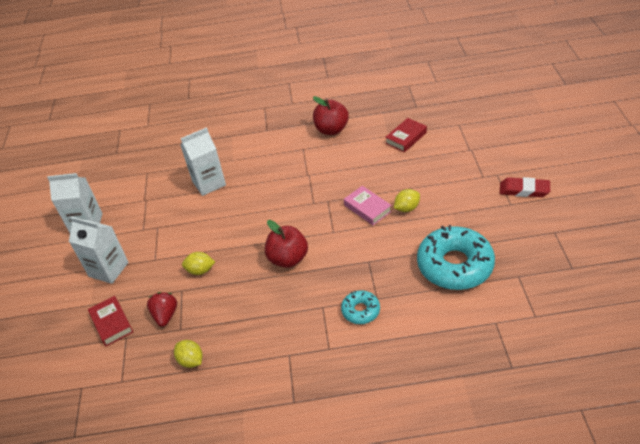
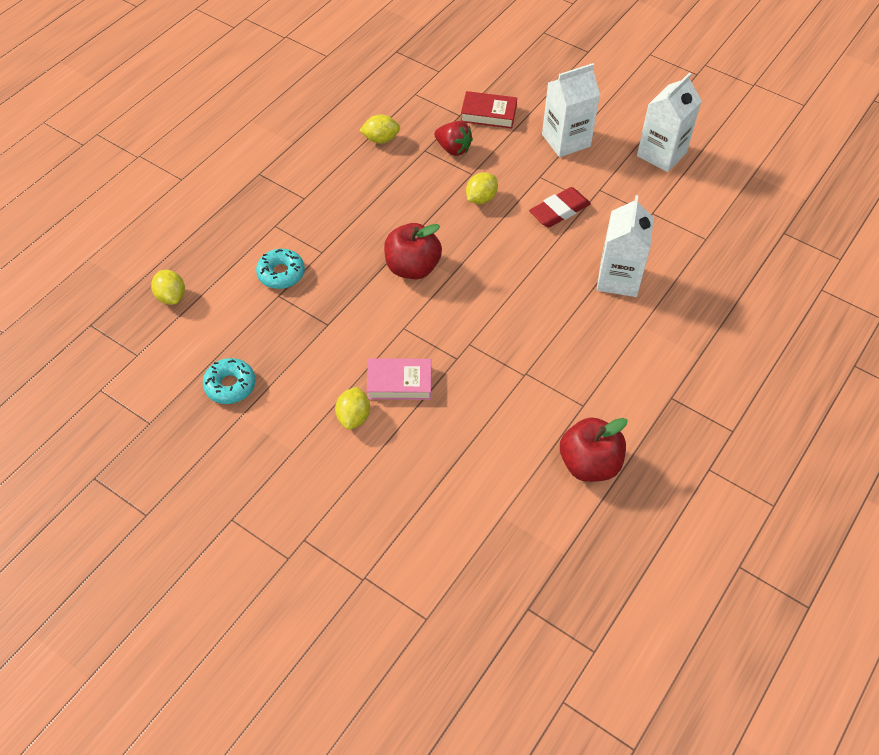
camera: 125 degrees right, 10 degrees up
(406, 138) = (473, 529): red book -> none
(442, 347) = (171, 297): none -> yellow lemon
(455, 265) = (230, 385): turquoise donut -> turquoise donut, size x0.49
(524, 190) = (230, 556): red eraser -> red eraser (559, 211)

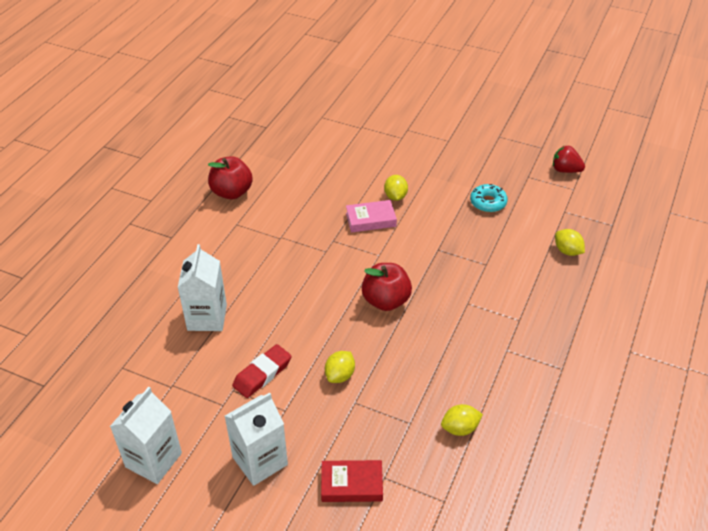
camera: 170 degrees right, 10 degrees down
(281, 273) = (492, 280): turquoise donut -> none
(453, 149) = (380, 429): red strawberry -> red strawberry (565, 170)

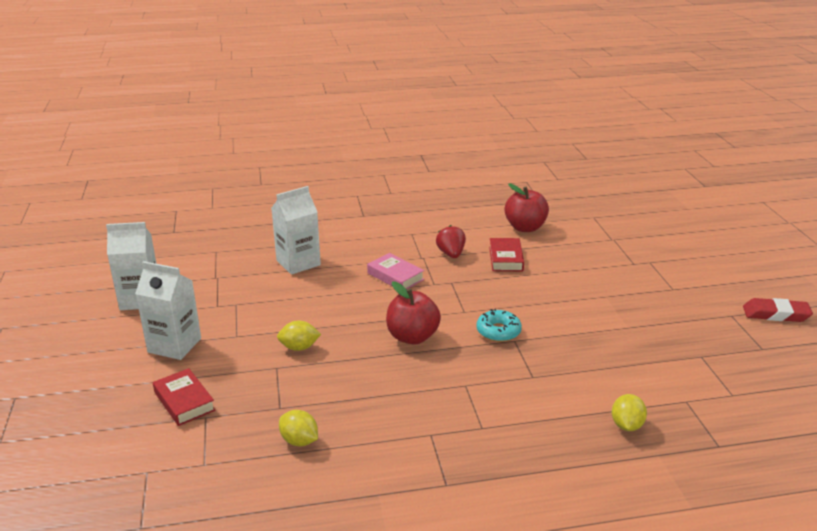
camera: 55 degrees right, 15 degrees down
(232, 192) = (443, 217): red apple -> red apple (525, 227)
(262, 374) = (264, 310): red eraser -> red eraser (775, 314)
(331, 194) = (505, 259): none -> red book
(371, 219) = (502, 290): pink book -> pink book (395, 276)
(395, 196) = (550, 290): yellow lemon -> none
(488, 202) = (622, 345): turquoise donut -> turquoise donut (498, 331)
(565, 170) = (753, 378): red strawberry -> red strawberry (451, 254)

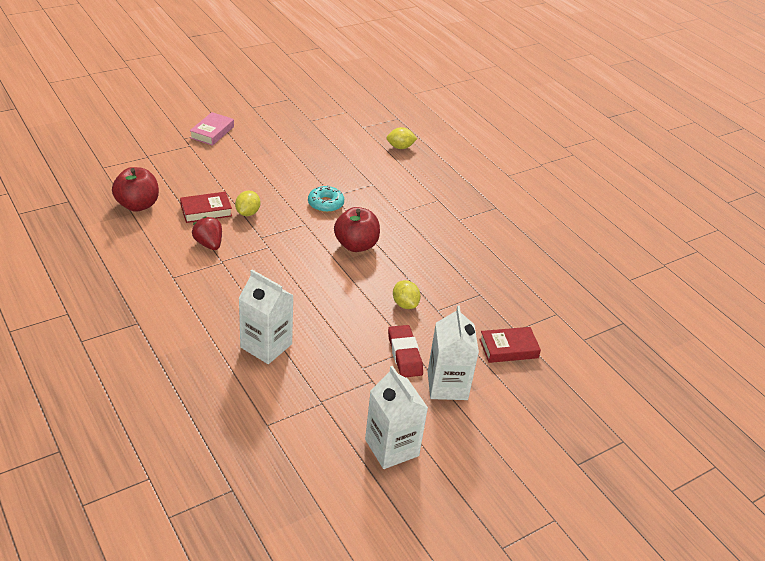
camera: 115 degrees left, 10 degrees up
(184, 401) = (508, 348): red book -> red book turned 45 degrees clockwise
(299, 441) = (505, 275): yellow lemon -> yellow lemon (248, 213)
(395, 276) = (265, 272): pink book -> pink book (212, 132)
(451, 254) = (209, 244): red strawberry -> red strawberry turned 90 degrees clockwise
(775, 314) = (243, 91): red eraser -> red eraser (404, 354)

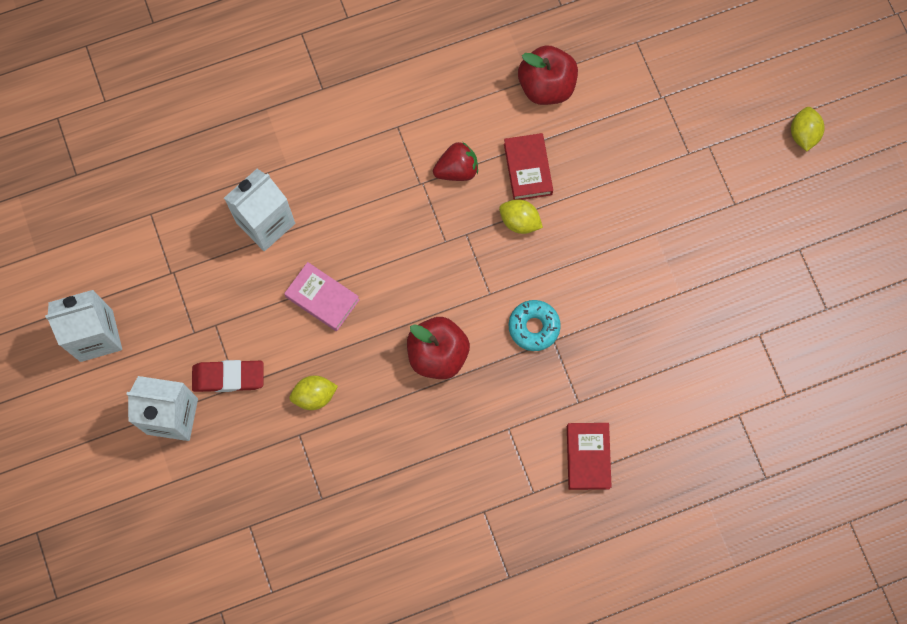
camera: 105 degrees right, 35 degrees up
(212, 132) = (724, 185): pink book -> pink book (322, 298)
(400, 147) = (677, 464): yellow lemon -> yellow lemon (803, 134)
(508, 348) = (219, 507): red book -> red book (588, 457)

